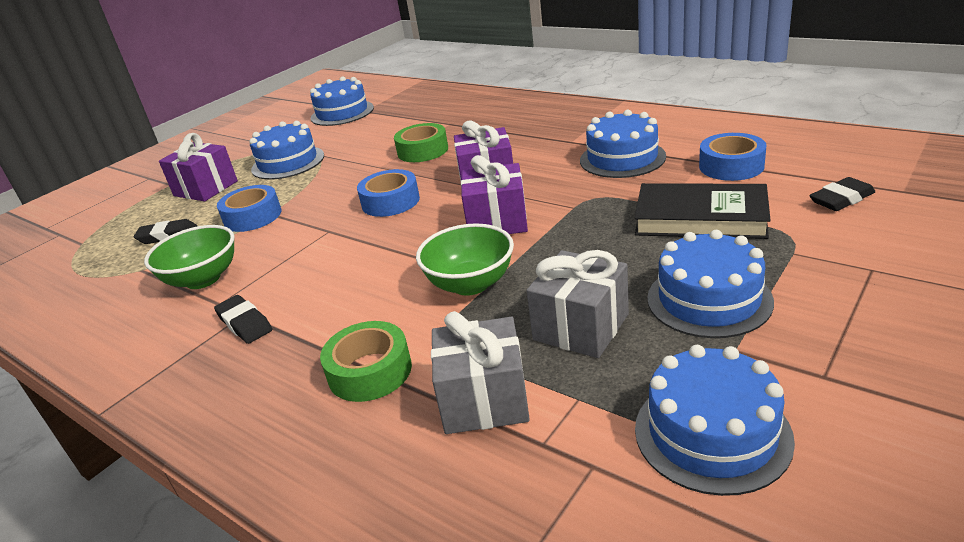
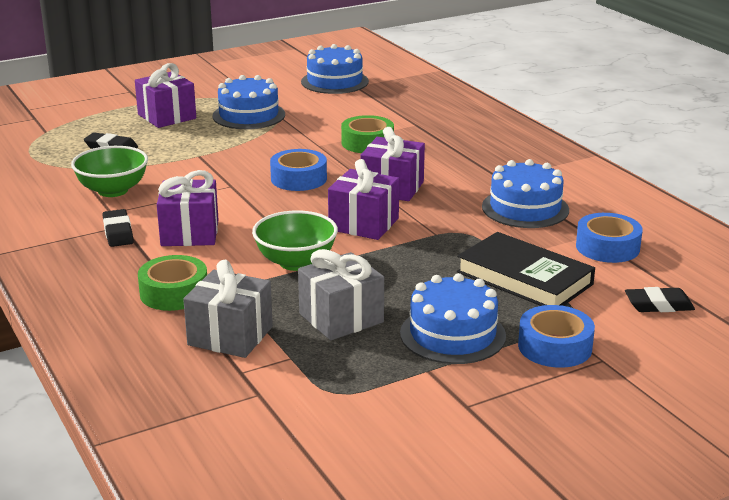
camera: 20 degrees right, 5 degrees down
(252, 217) = (184, 154): blue tape -> blue tape (555, 347)
(328, 294) = (190, 233): none -> purple gift
(712, 433) = (351, 406): blue cake -> none

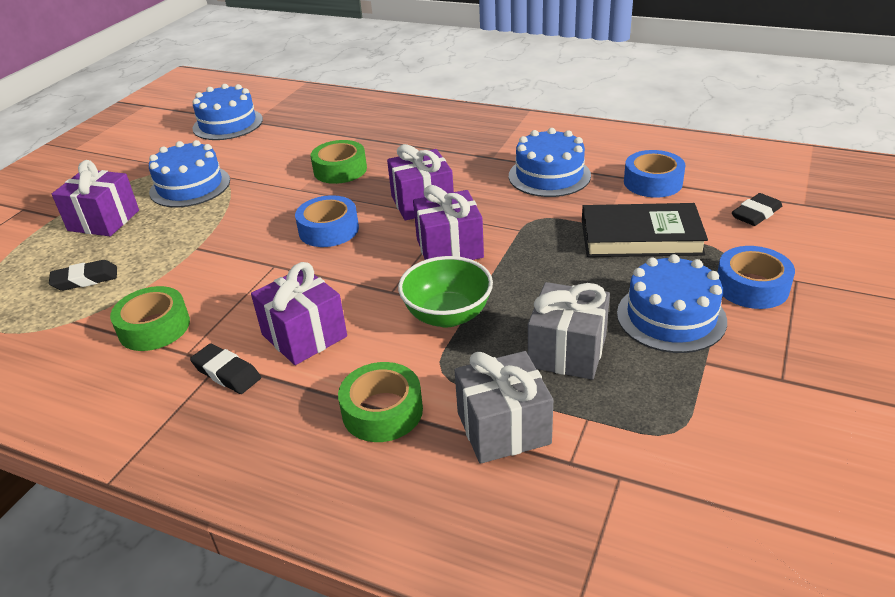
camera: 35 degrees left, 10 degrees up
(113, 190) = (154, 327): green bowl -> green tape

